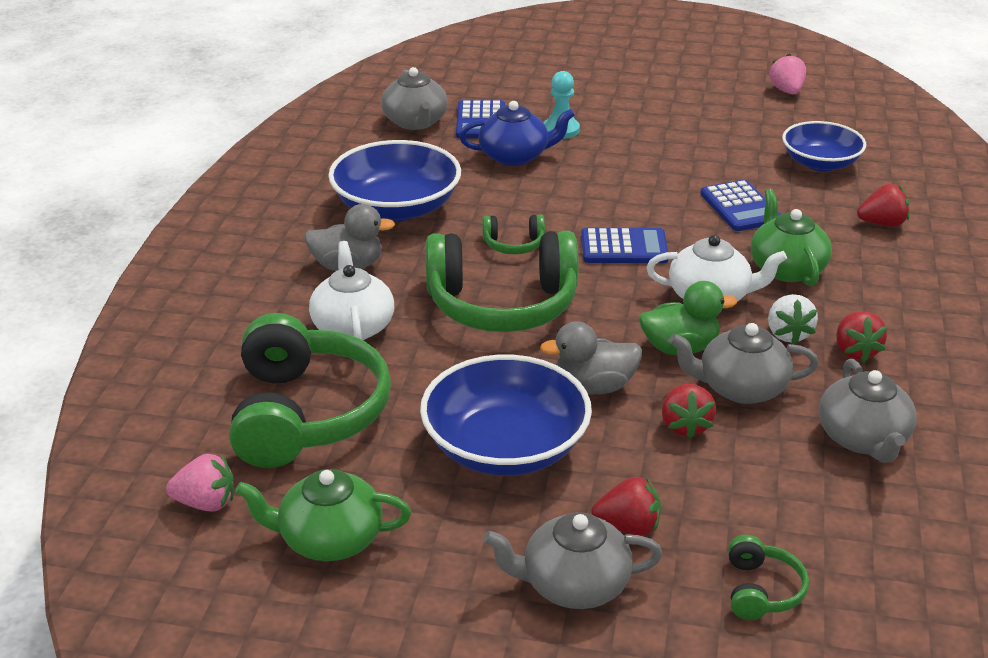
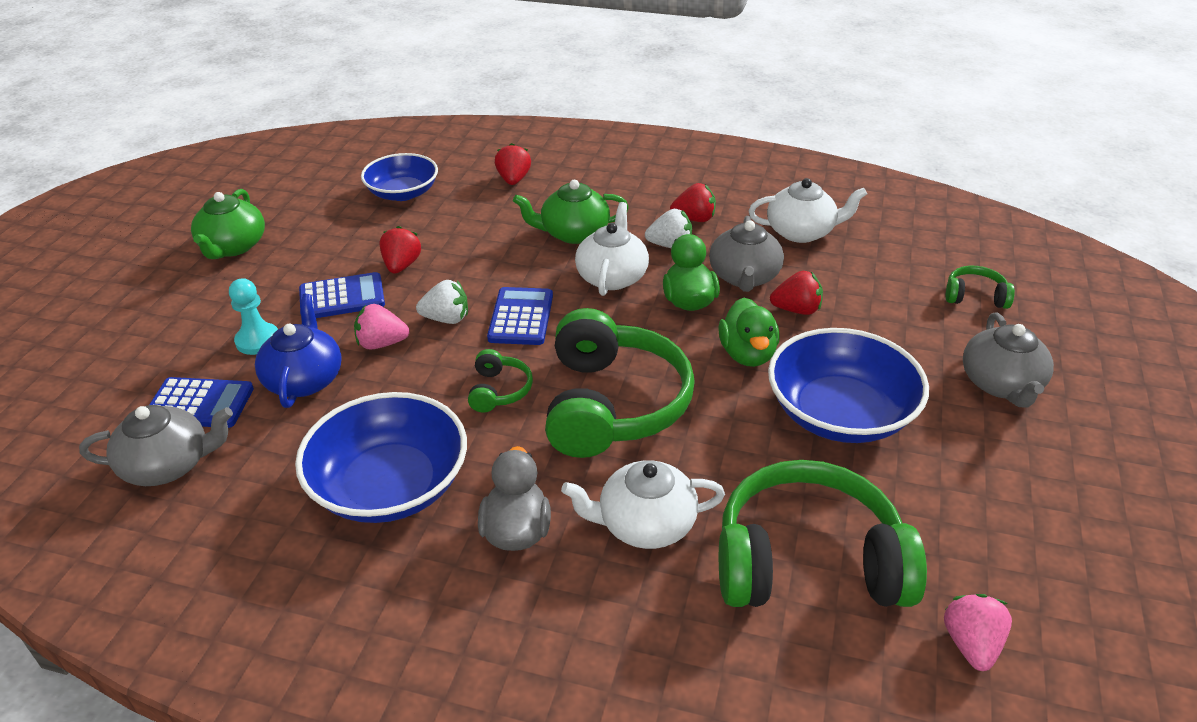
camera: 85 degrees left, 5 degrees up
(329, 539) = (995, 537): green teapot -> green teapot (233, 247)
(593, 387) = (747, 354): grey duck -> green duck
(611, 209) = (446, 319): none -> white strawberry
(628, 527) = (926, 351): red strawberry -> red strawberry (402, 265)
(740, 207) = (466, 243): blue calculator -> blue calculator (342, 297)
(786, 91) = (254, 190): pink strawberry -> pink strawberry (381, 343)
(863, 439) = (801, 232): grey teapot -> white teapot

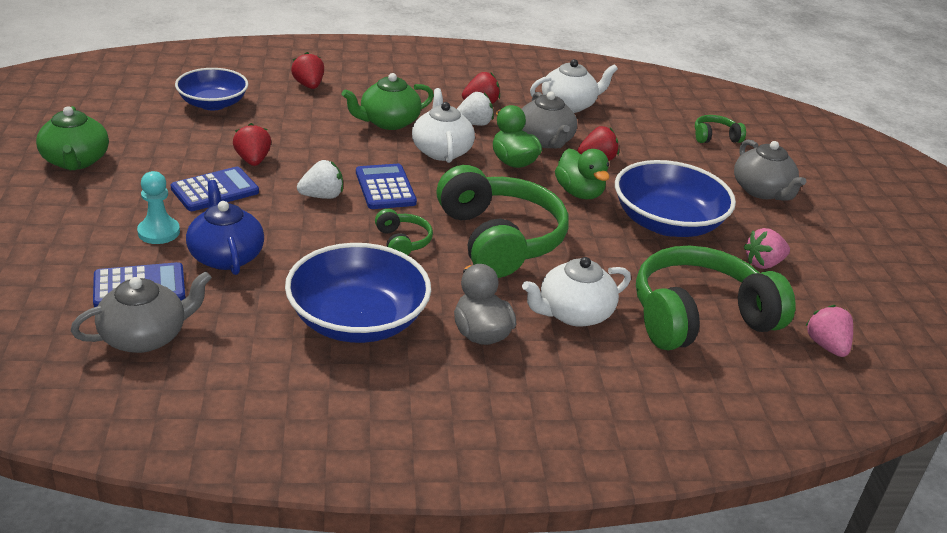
camera: 25 degrees left, 5 degrees down
(381, 343) = (277, 221): pink strawberry -> pink strawberry (763, 263)

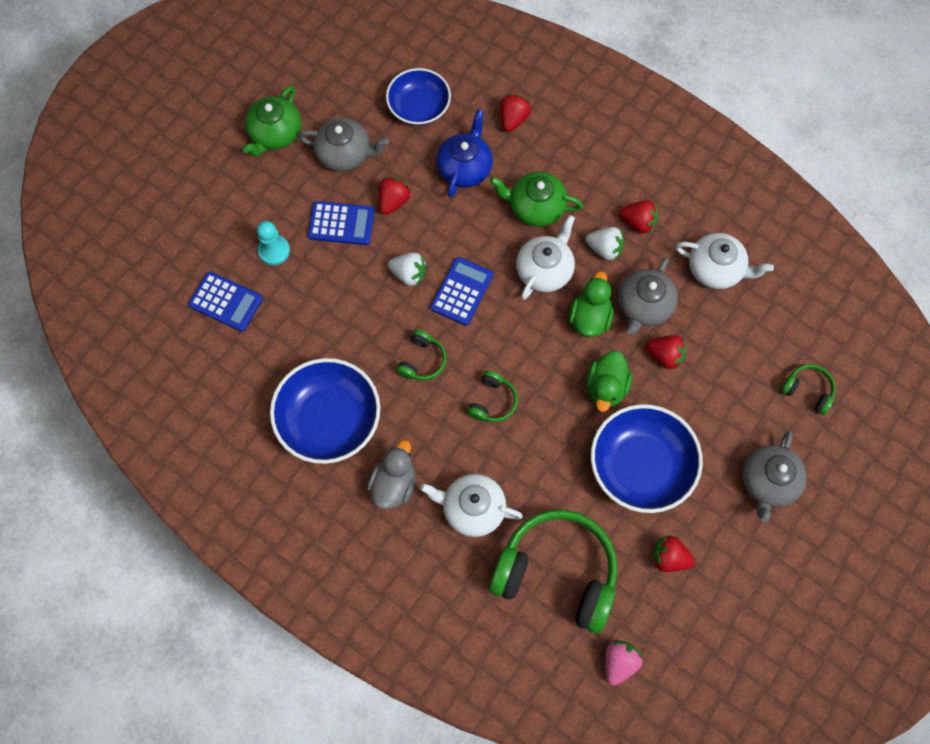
camera: 45 degrees right, 35 degrees up
(145, 336) = (199, 352): grey teapot -> grey teapot (345, 154)
(226, 256) = (297, 302): blue teapot -> blue teapot (465, 168)
(499, 239) = (492, 401): green headphones -> green headphones, size x0.44
(763, 263) = (669, 558): pink strawberry -> red strawberry

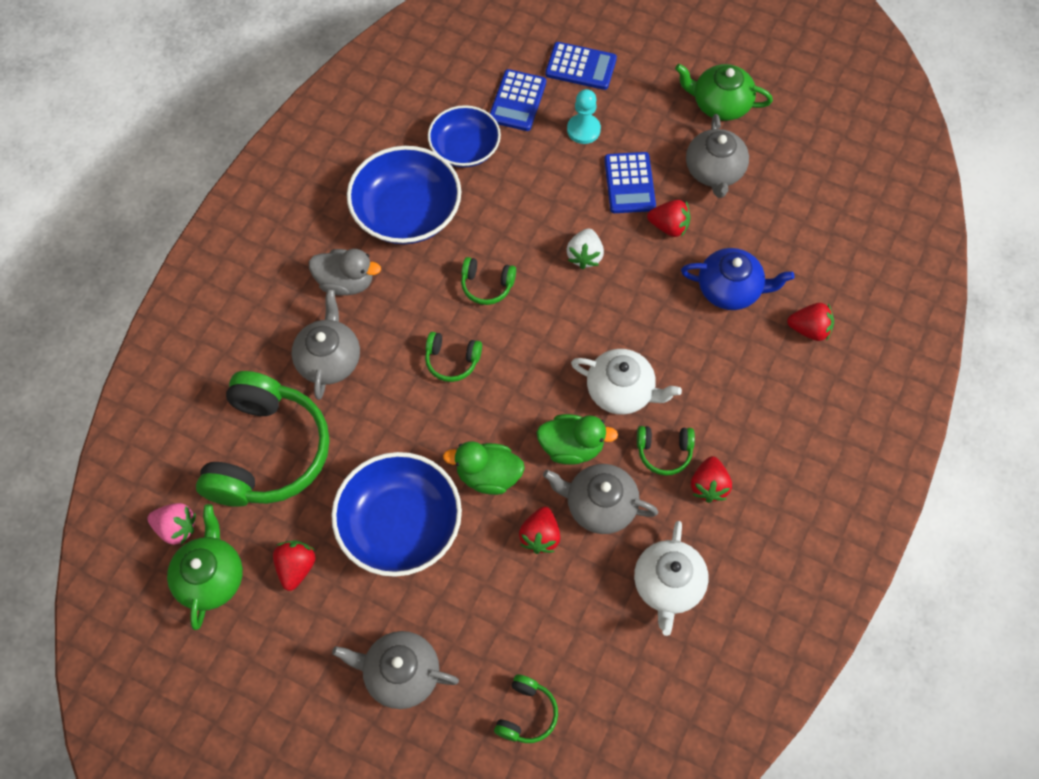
camera: 80 degrees right, 5 degrees down
(419, 107) = (795, 231): blue bowl -> blue bowl (465, 148)
(462, 291) = (576, 310): blue calculator -> blue calculator (581, 66)
(472, 509) = (329, 359): white teapot -> grey teapot
(535, 207) = (699, 370): green teapot -> green teapot (211, 577)
(604, 249) = (664, 452): white strawberry -> green headphones

